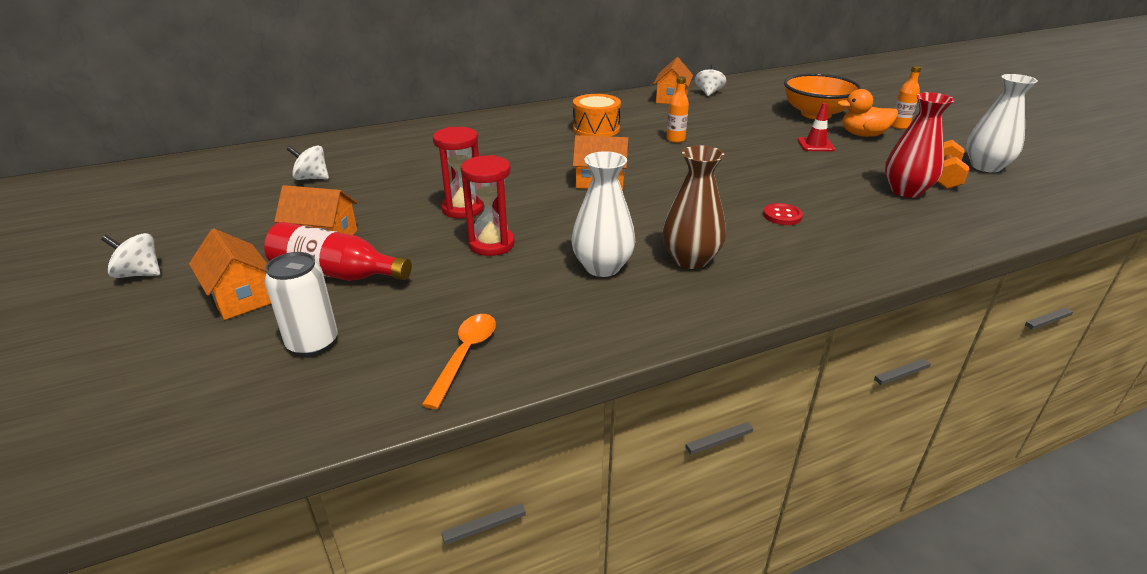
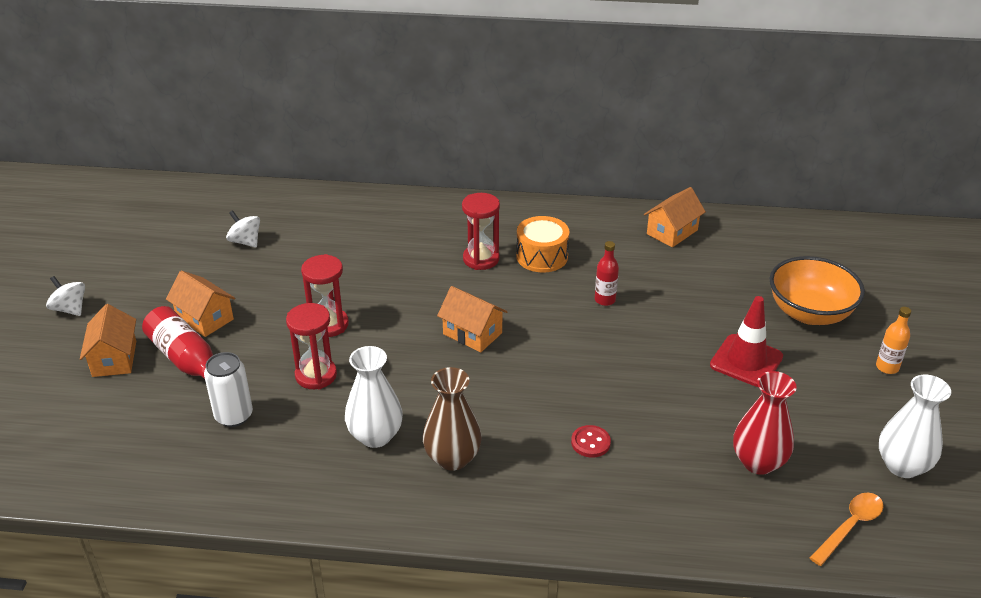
camera: 30 degrees right, 5 degrees up
(313, 343) = (128, 422): white can -> white can (234, 416)
(465, 355) = (208, 476): orange spoon -> orange spoon (850, 526)
(549, 140) = (481, 259): none -> red hourglass
(675, 139) = (605, 300): orange bottle -> red bottle
(708, 93) = (726, 235): white spinning top -> none
(815, 145) = (746, 361): red traffic cone -> red traffic cone, size x1.61
(863, 135) = (822, 365): orange duck -> none
(944, 177) = (829, 461): orange dumbbell -> none

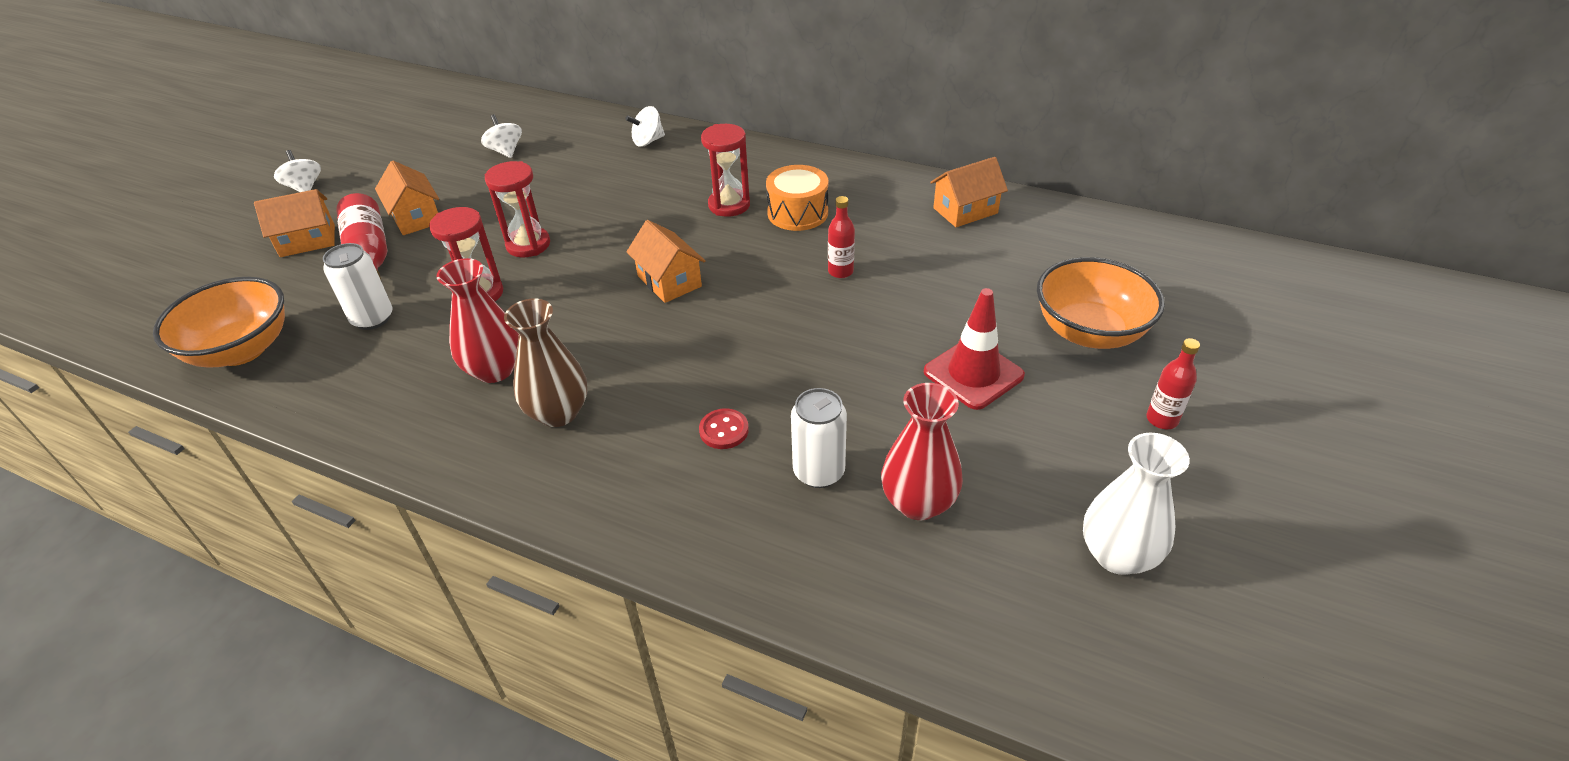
camera: 20 degrees right, 5 degrees up
(114, 359) = (307, 241): orange house -> orange house turned 60 degrees clockwise
(130, 467) = (242, 350): none -> orange bowl
(372, 212) = (648, 141): none -> white spinning top
(375, 436) = (495, 370): white vase -> red vase
(678, 457) = (819, 472): none -> white can
(850, 526) = (997, 620): orange spoon -> none
(887, 367) = (1162, 419): orange bottle -> red bottle

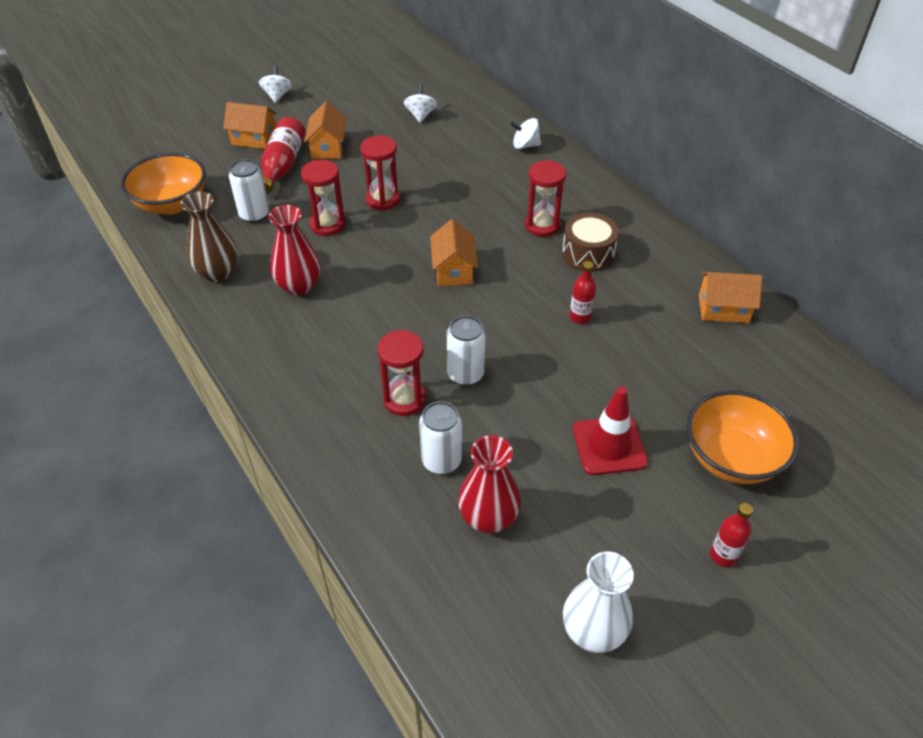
camera: 30 degrees right, 5 degrees up
(558, 413) = (314, 335): brown vase -> brown vase (217, 272)
(724, 430) = (404, 399): red button -> red hourglass
(770, 374) = (465, 374): none -> white can
(797, 213) = (588, 254): orange drum -> brown drum

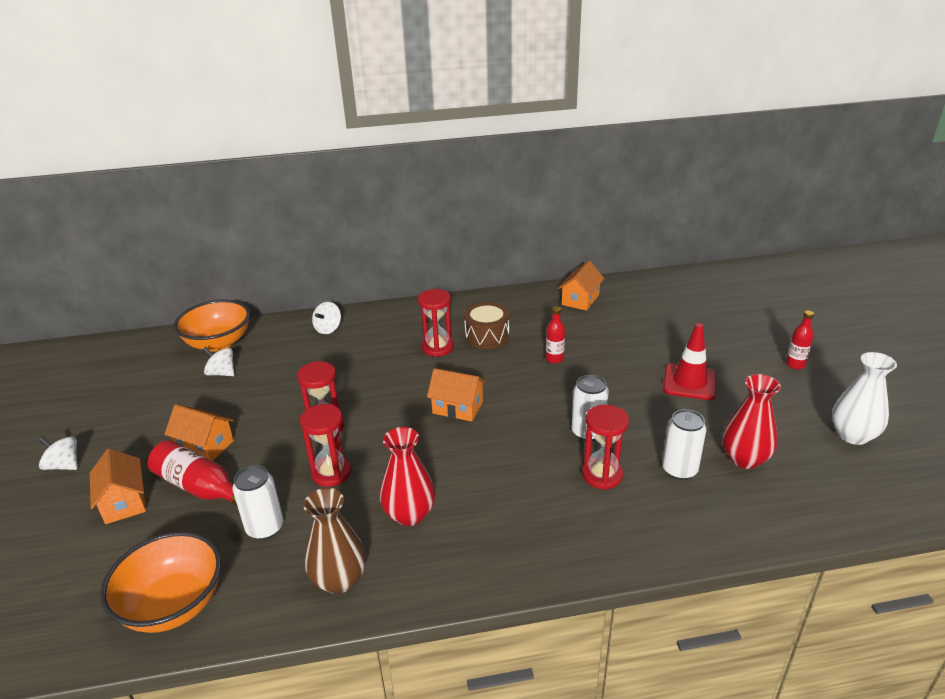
camera: 65 degrees left, 15 degrees down
(254, 139) = (124, 502): orange house -> orange house turned 60 degrees counterclockwise
(731, 458) = (715, 337): orange bowl -> orange bowl (219, 343)

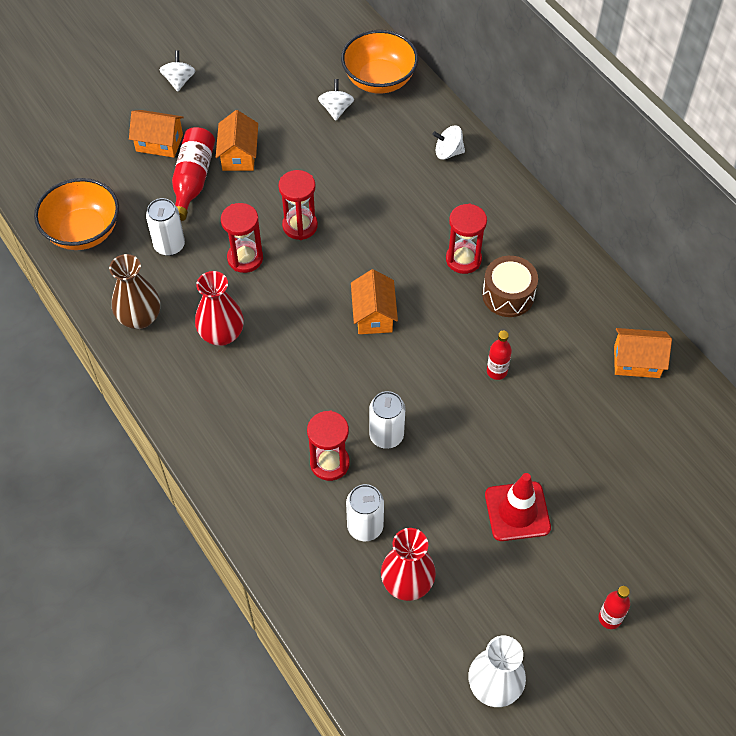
camera: 65 degrees right, 25 degrees up
(124, 502) = (159, 143): orange house -> orange house turned 60 degrees clockwise

